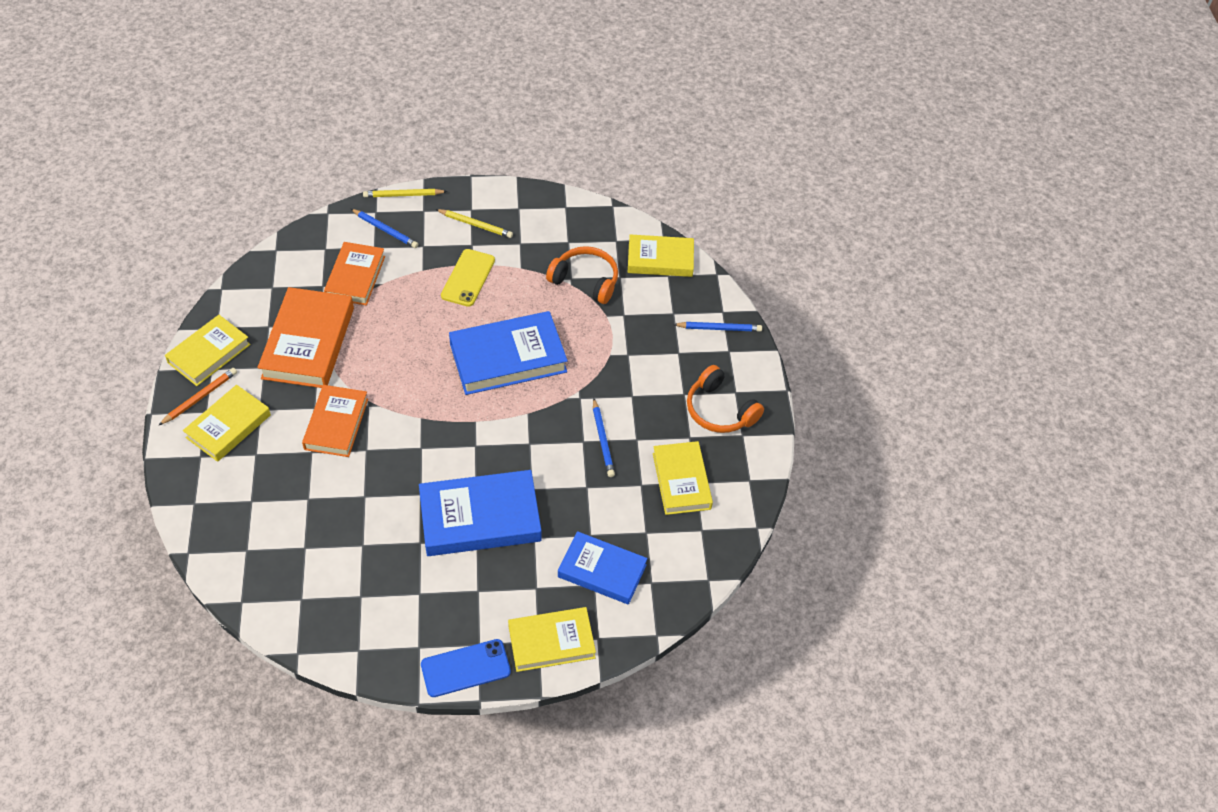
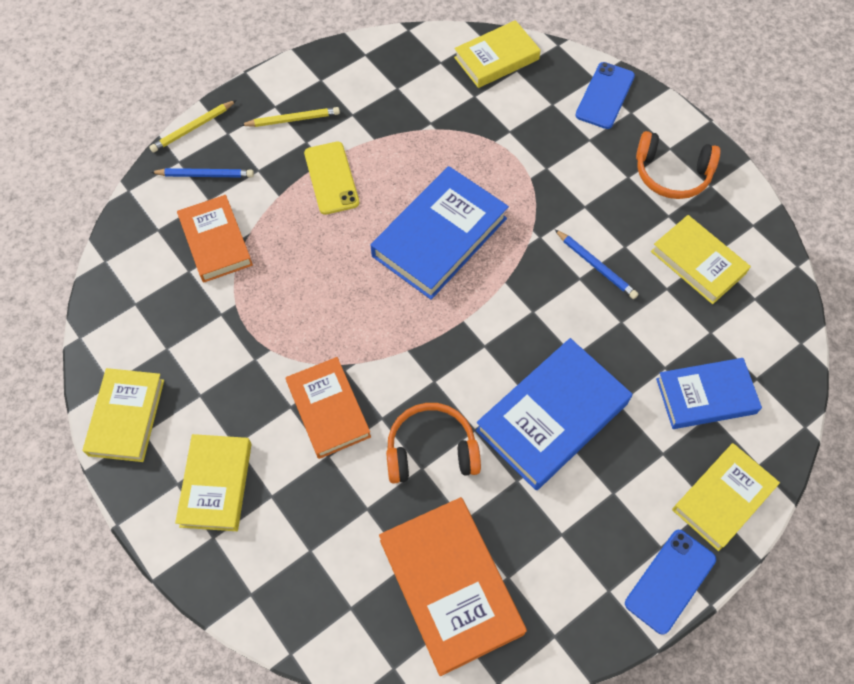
camera: 30 degrees left, 10 degrees up
(200, 397) = (158, 472): orange pencil -> none
(308, 343) = (225, 341): orange book -> orange book (450, 586)
(585, 281) = (446, 117): orange headphones -> orange headphones (431, 450)
(719, 328) = (605, 96): blue pencil -> blue phone

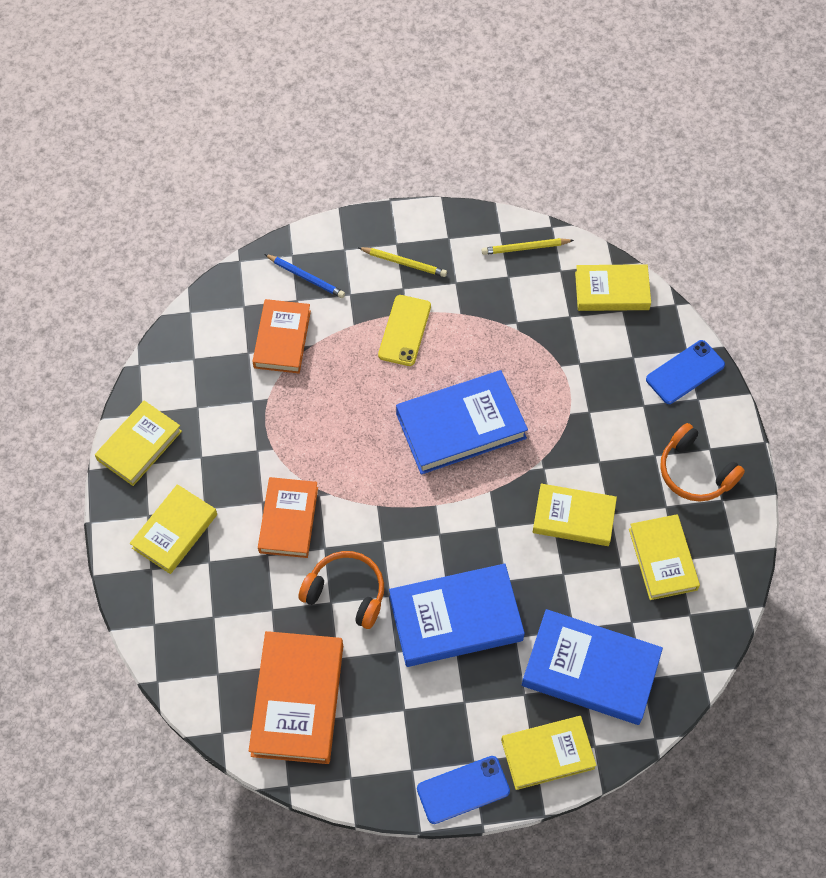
camera: 30 degrees right, 0 degrees up
(192, 128) = (319, 231): yellow pencil -> yellow pencil (525, 248)
(596, 266) = (573, 517): blue pencil -> yellow book
(705, 396) = (590, 670): blue book -> blue book, size x1.51

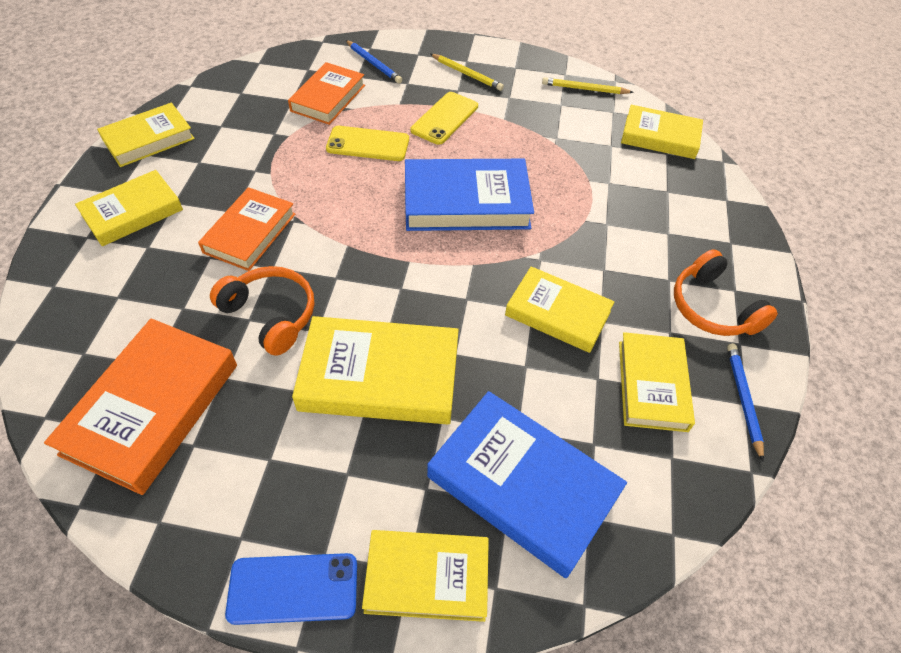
camera: 15 degrees right, 10 degrees down
(346, 386) = (368, 144): none -> yellow phone
(455, 618) = (380, 376): blue book -> yellow book
(685, 372) = (721, 217): blue phone -> none
(732, 549) = (743, 399): none -> blue pencil

